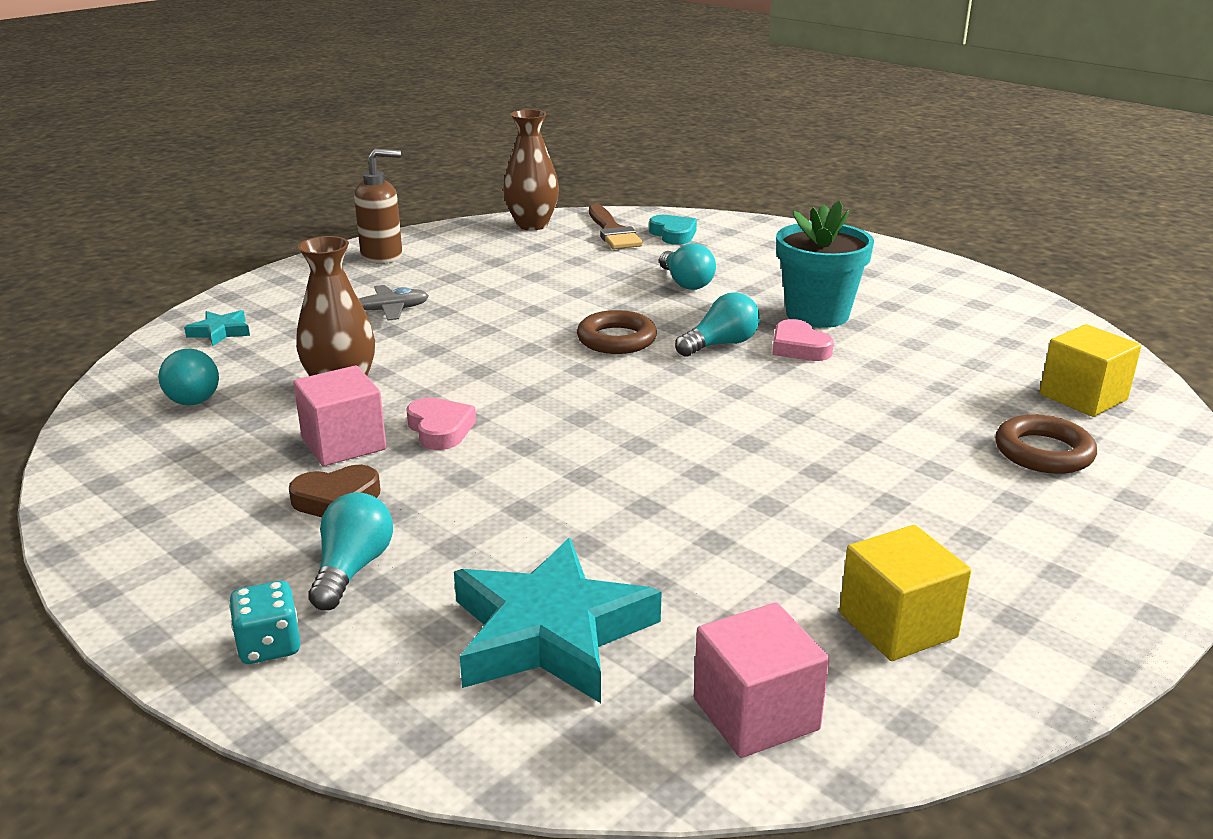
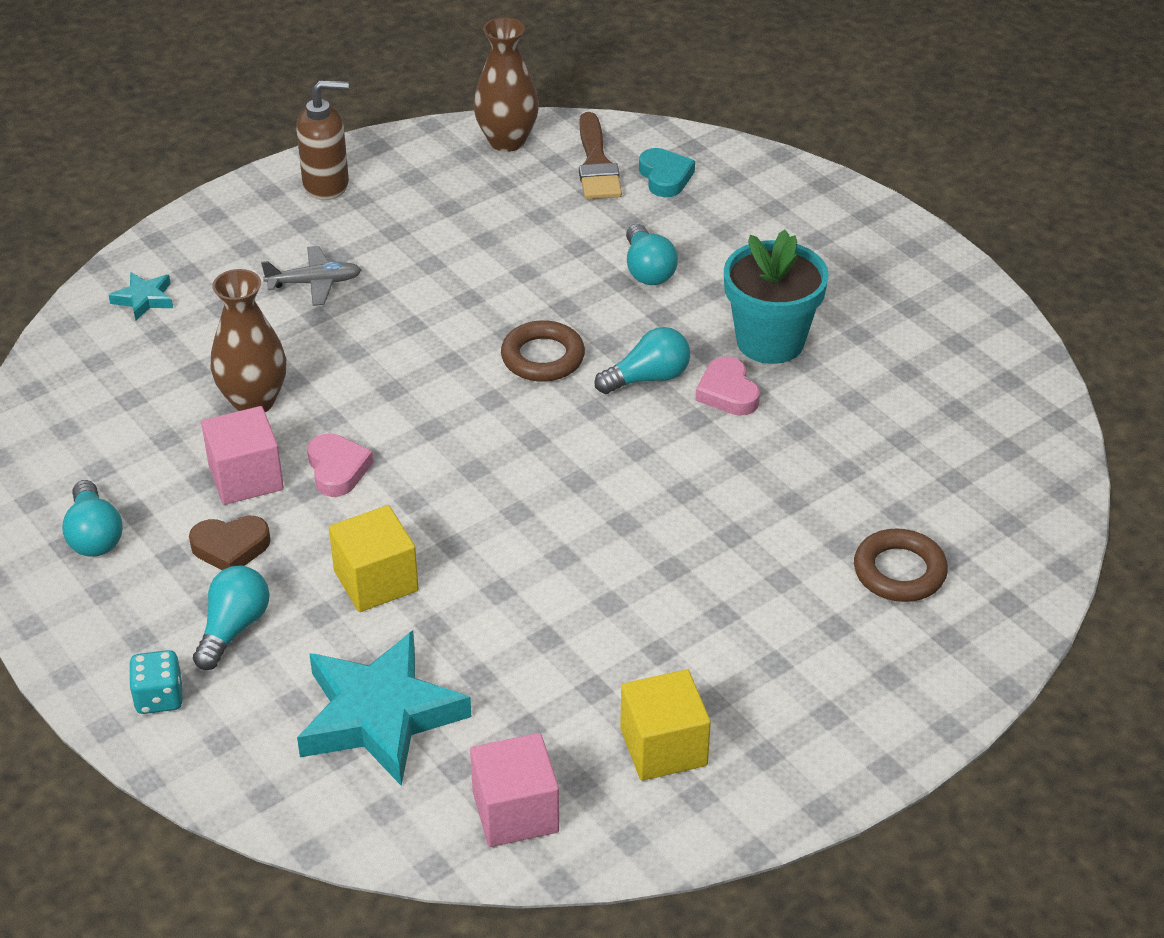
camera: 10 degrees right, 15 degrees up
(190, 394) = (111, 392): turquoise light bulb -> turquoise light bulb (94, 535)
(1083, 397) = (984, 502): yellow cube -> yellow cube (376, 581)

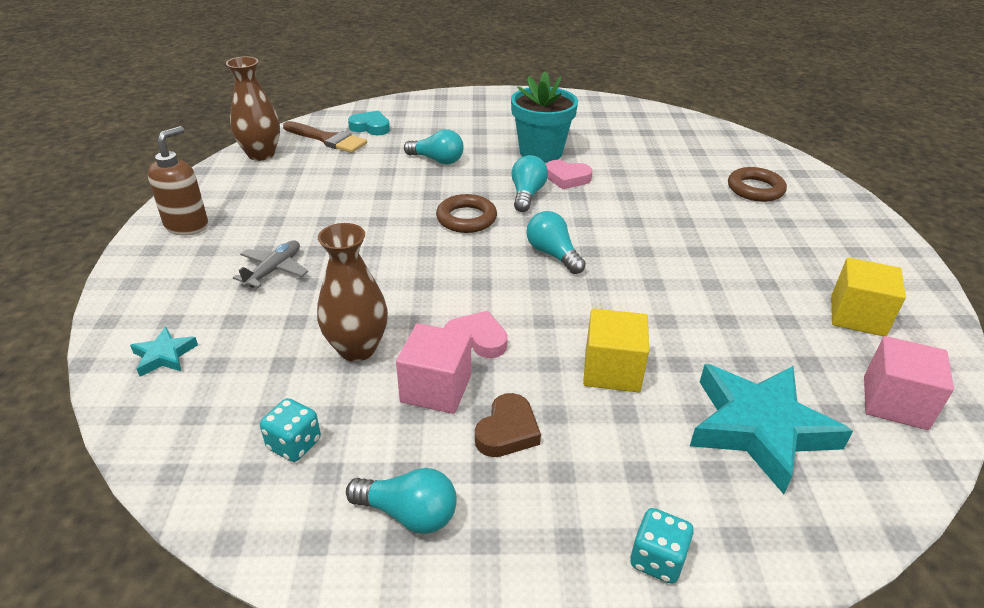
camera: 55 degrees left, 5 degrees down
(112, 433) = (294, 444): none -> turquoise dice
(233, 629) = (604, 471): turquoise light bulb -> turquoise light bulb (553, 254)

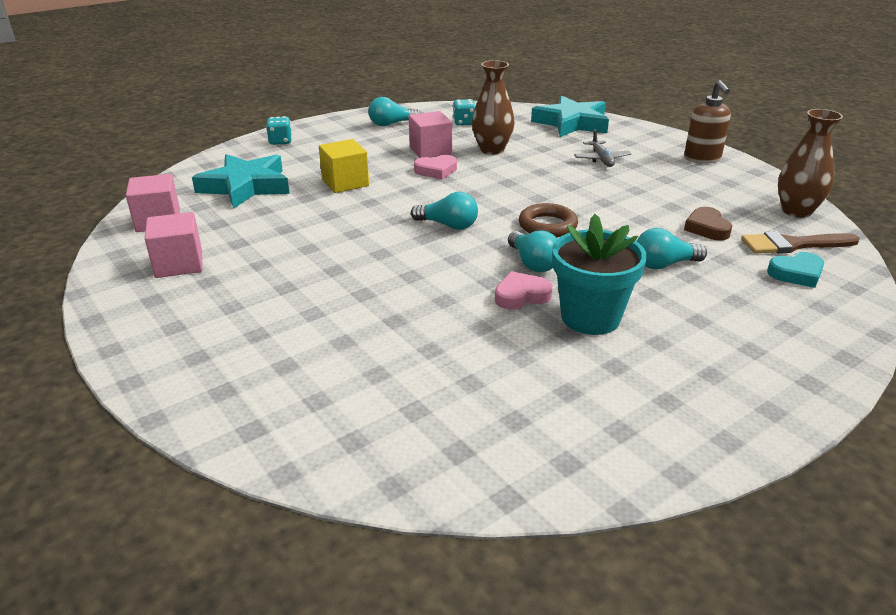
camera: 145 degrees right, 5 degrees down
(164, 355) = (572, 123): turquoise star -> turquoise star, size x2.21
(507, 431) = (378, 150): brown heart -> brown heart (707, 228)
(755, 189) = (305, 369): brown ring -> none
(857, 316) = (179, 264): yellow cube -> pink cube

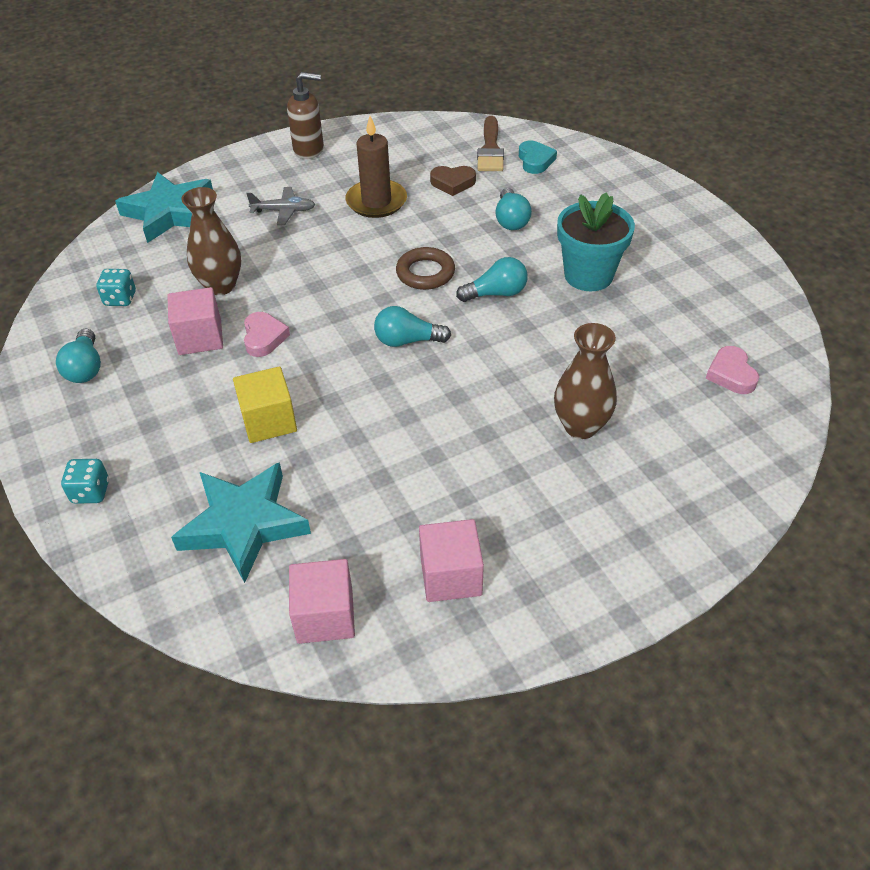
camera: 80 degrees left, 15 degrees up
(448, 225) = (407, 341): turquoise light bulb -> turquoise light bulb turned 120 degrees counterclockwise
(521, 296) = (551, 308): pink heart -> pink heart (731, 374)
(644, 194) = (376, 202): none -> brown candle
(796, 211) = (434, 131): brown vase -> brown vase (581, 426)

